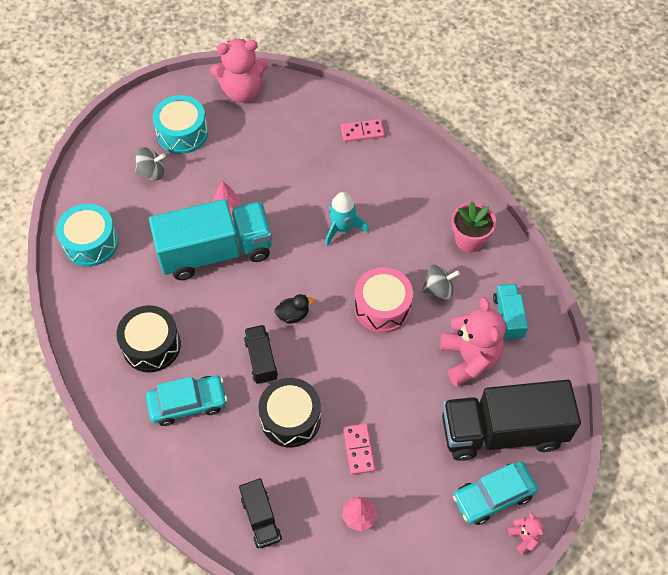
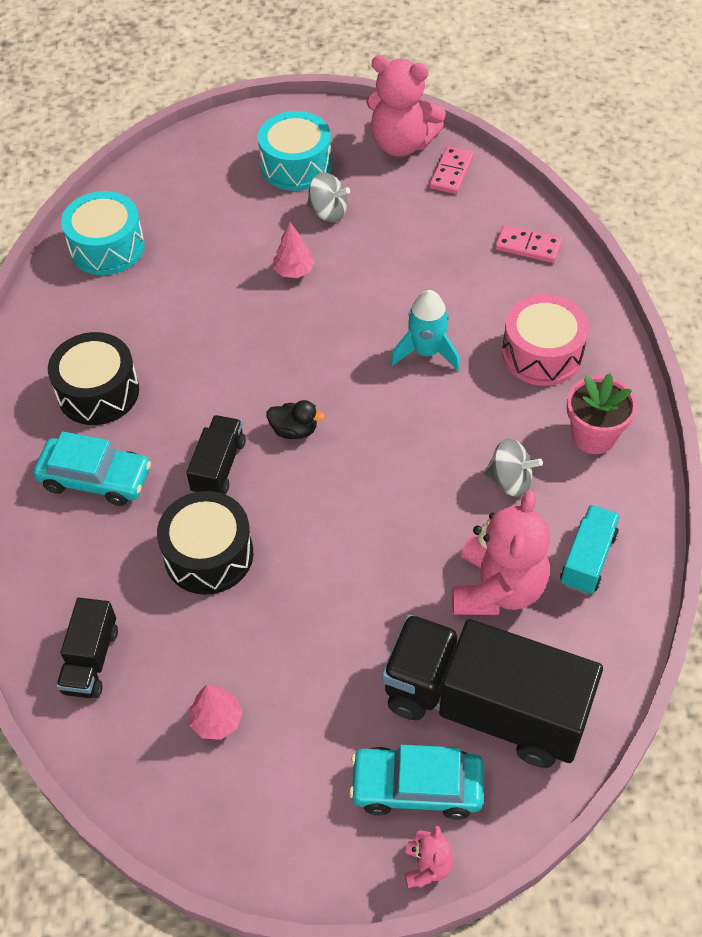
camera: 30 degrees right, 5 degrees down
(152, 172) = (230, 196): grey spinning top -> grey spinning top (328, 212)
(215, 252) = (246, 316): turquoise truck -> none
(358, 449) = (271, 635): pink domino -> pink domino (451, 172)
(382, 307) = (418, 470): pink drum -> pink drum (542, 354)

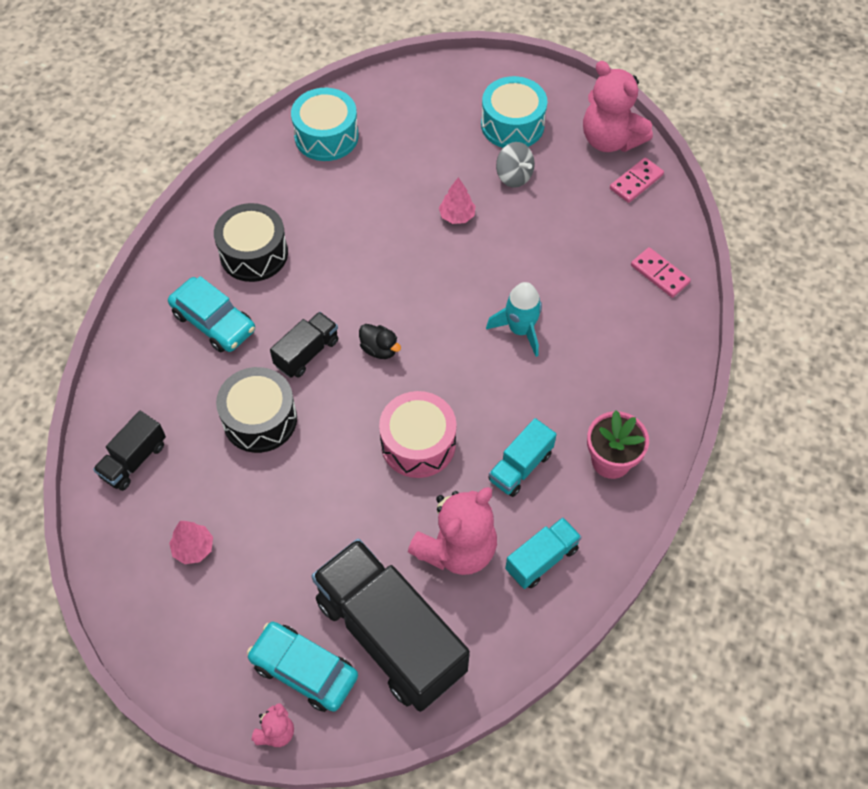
camera: 25 degrees right, 5 degrees up
(510, 481) = (520, 467): grey spinning top -> turquoise truck
(542, 354) = (613, 372): pink drum -> pink drum (418, 443)

